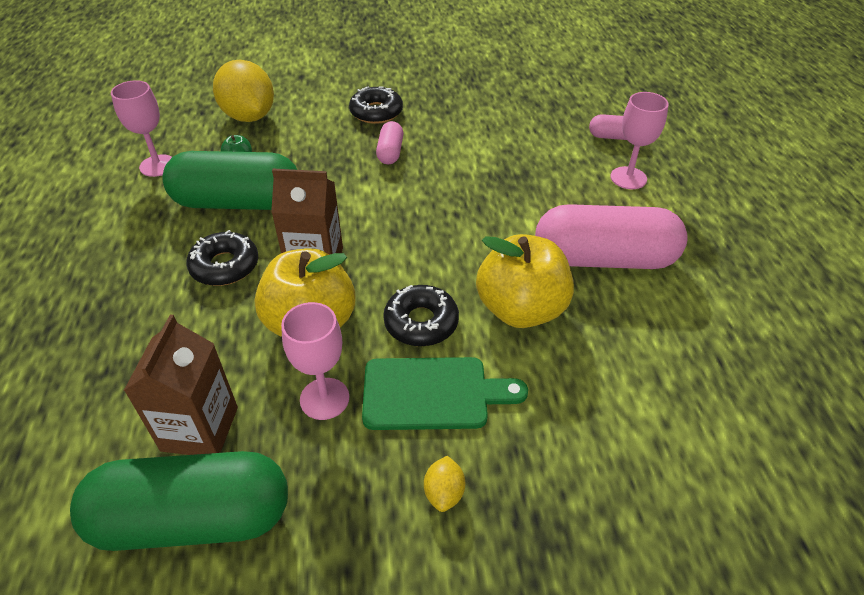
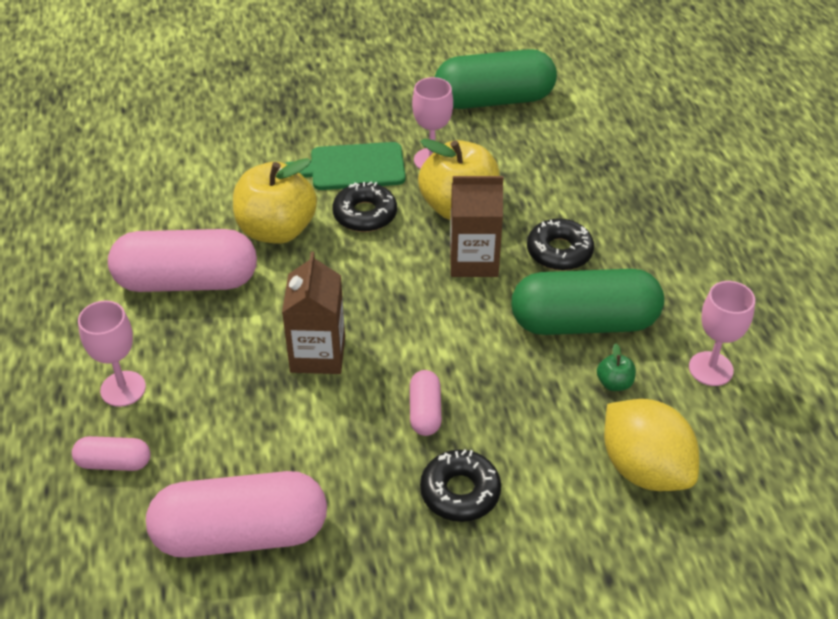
camera: 175 degrees right, 0 degrees up
(200, 429) = (514, 139): brown carton -> brown carton (318, 354)
(444, 493) = (341, 118): yellow lemon -> none
(518, 102) = (241, 533): none -> pink capsule

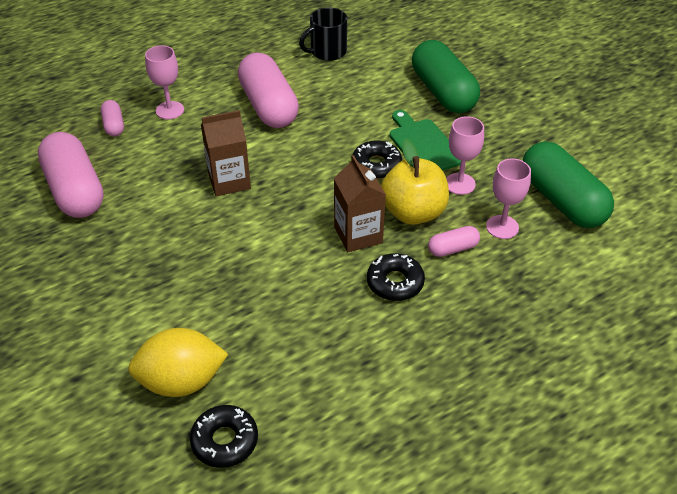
camera: 70 degrees right, 0 degrees up
(110, 197) = (327, 52): none -> black mug
(277, 230) = (336, 129): yellow apple -> none
(425, 412) = (196, 246): pink capsule -> pink capsule (452, 248)
(460, 492) = (131, 281): black donut -> black donut (225, 441)
(584, 323) = (320, 314): green capsule -> green capsule (443, 92)
(614, 383) = (262, 346): green apple -> none
(644, 468) = (181, 381): yellow lemon -> yellow lemon turned 45 degrees clockwise
(711, 369) = (303, 409): pink goblet -> pink goblet (502, 227)

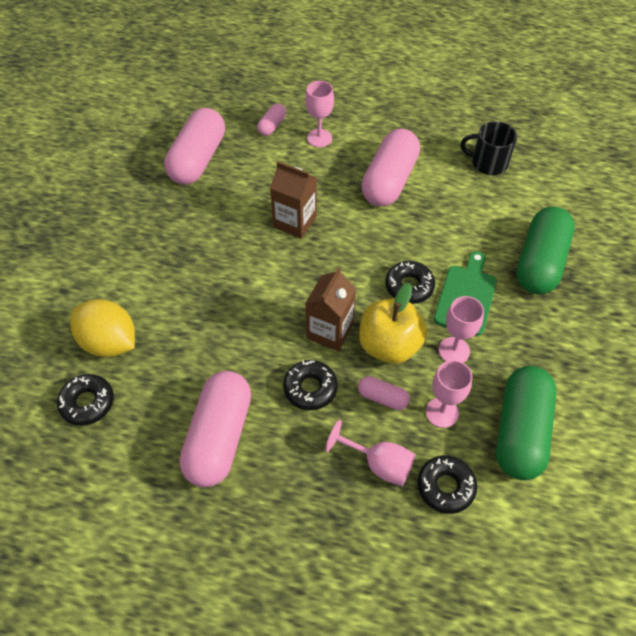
camera: 45 degrees right, 10 degrees up
(371, 370) = (219, 437): none -> pink capsule
(506, 291) = (379, 464): none -> pink goblet
(563, 269) = (445, 487): none -> black donut

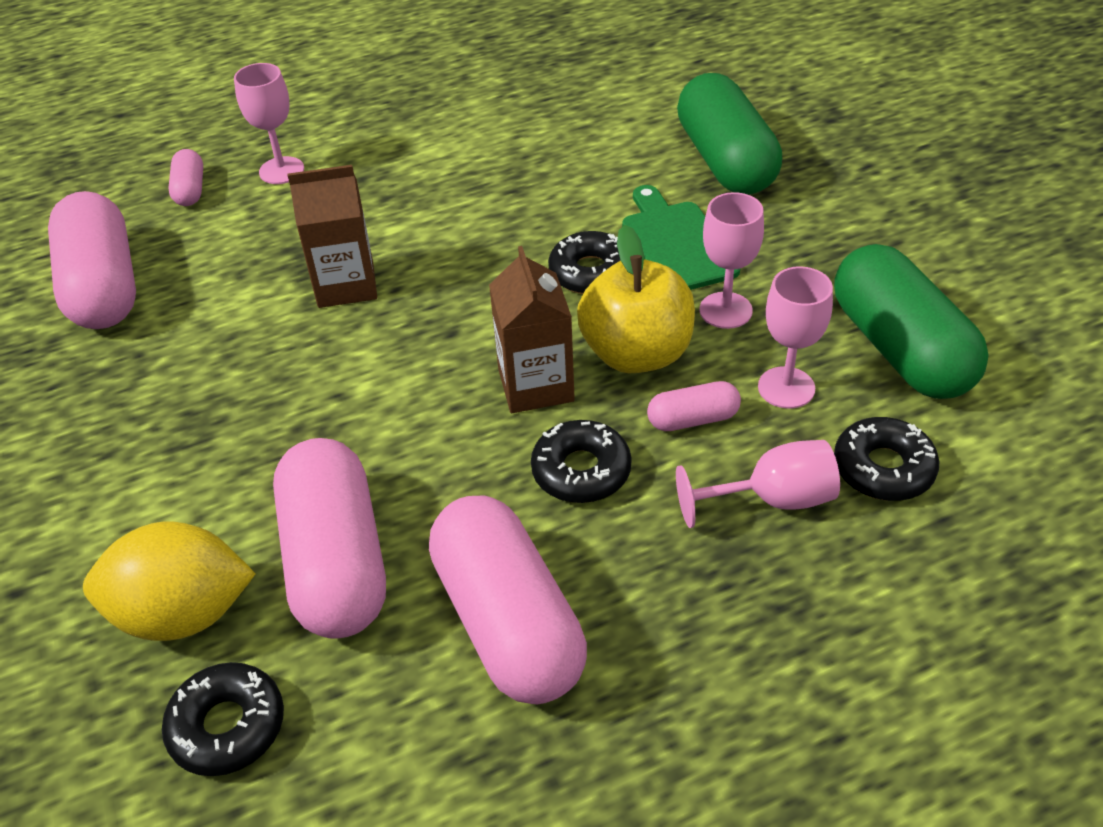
camera: 35 degrees left, 10 degrees down
(389, 181) = (437, 171): pink capsule -> pink capsule (336, 561)
(488, 163) = (549, 91): black mug -> none

